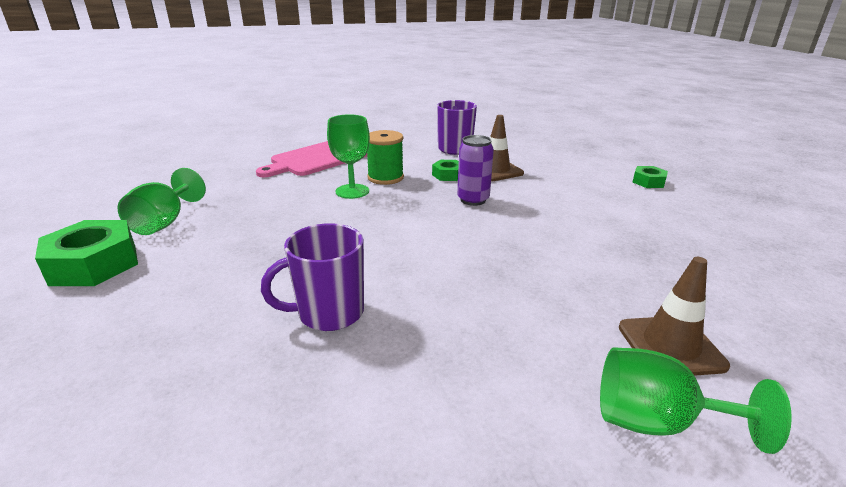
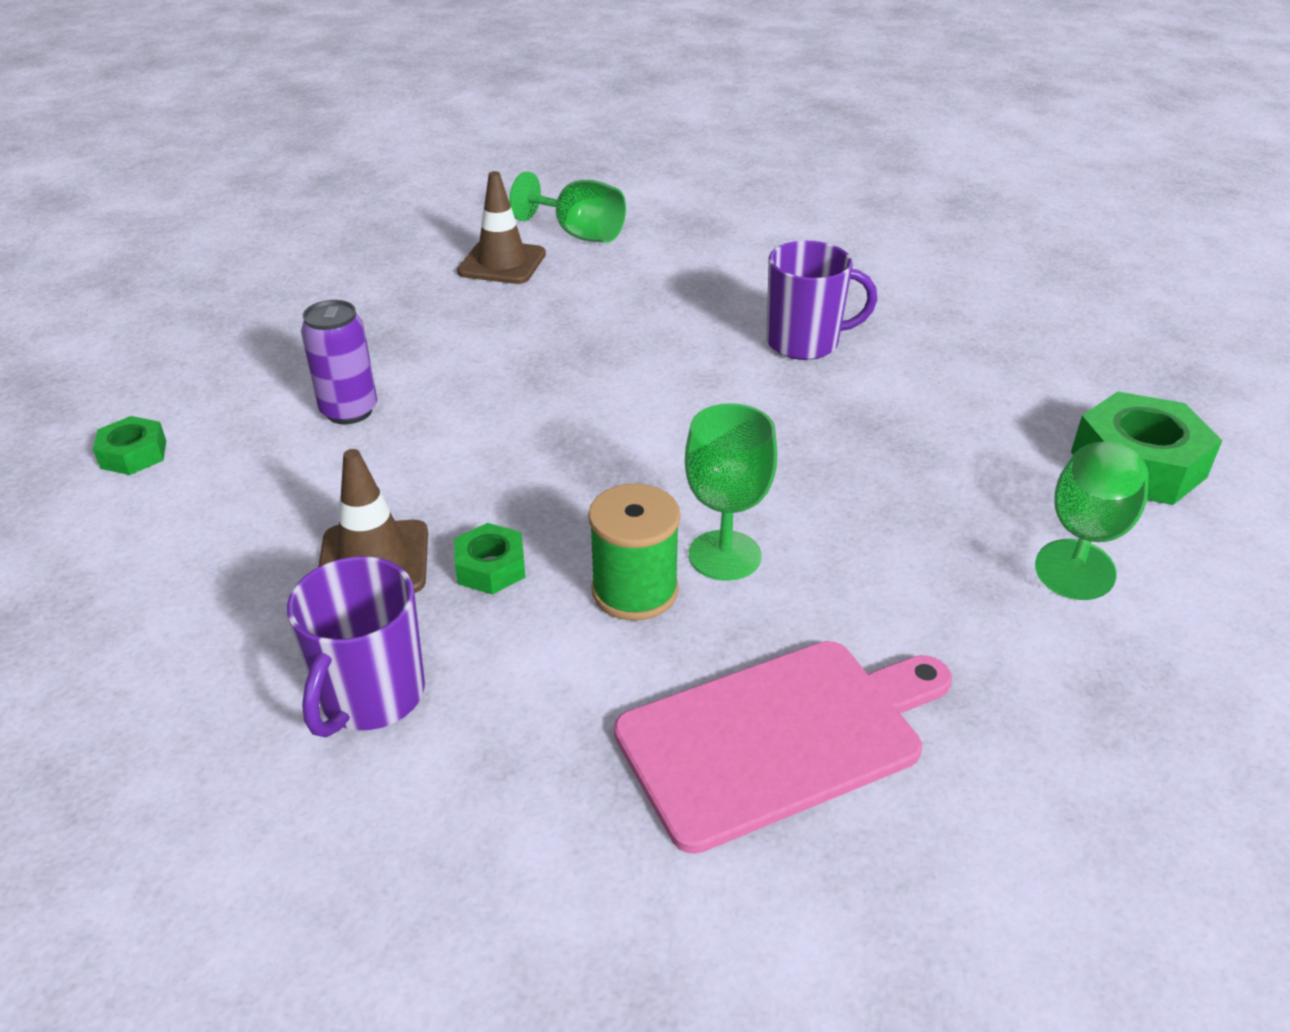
camera: 160 degrees left, 10 degrees up
(473, 200) = (507, 478): purple can -> purple can (349, 411)

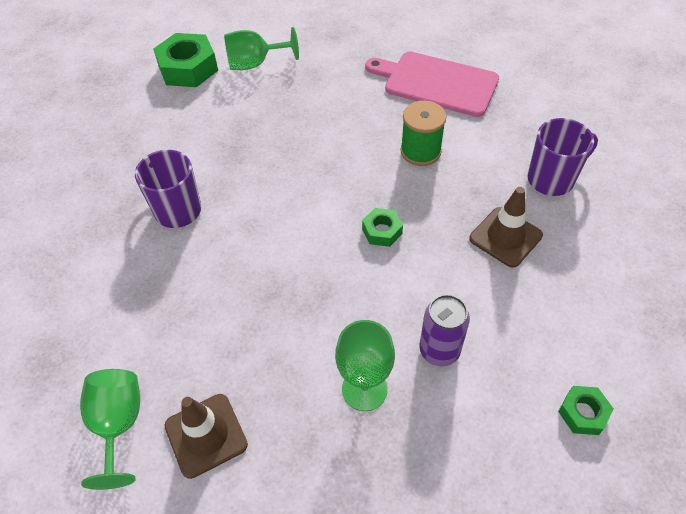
camera: 130 degrees left, 15 degrees up
(490, 567) = (462, 198): green nut -> green nut (382, 231)
(724, 555) = (372, 141): green goblet -> green goblet (364, 389)

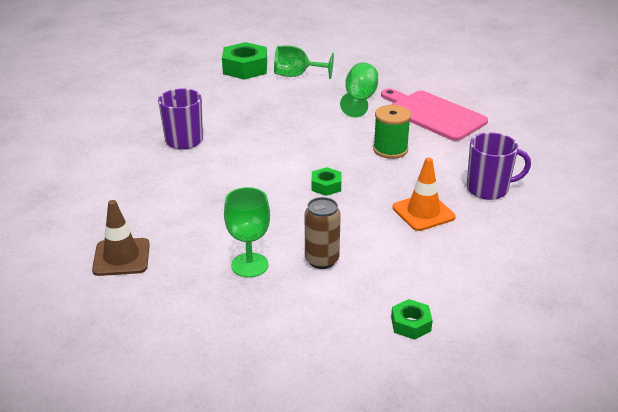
camera: 20 degrees right, 20 degrees down
(118, 425) = (68, 236): green goblet -> green goblet (359, 100)
(439, 350) = (322, 260): purple can -> brown can
(505, 237) = (423, 212): brown traffic cone -> orange traffic cone

